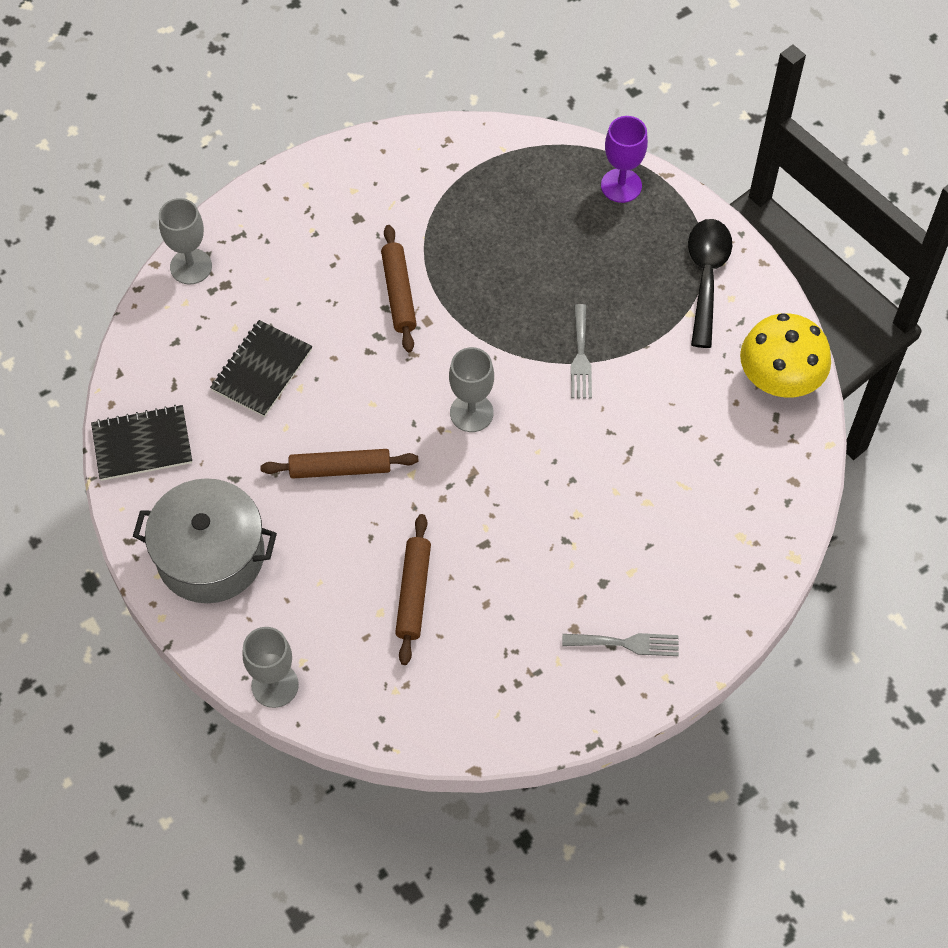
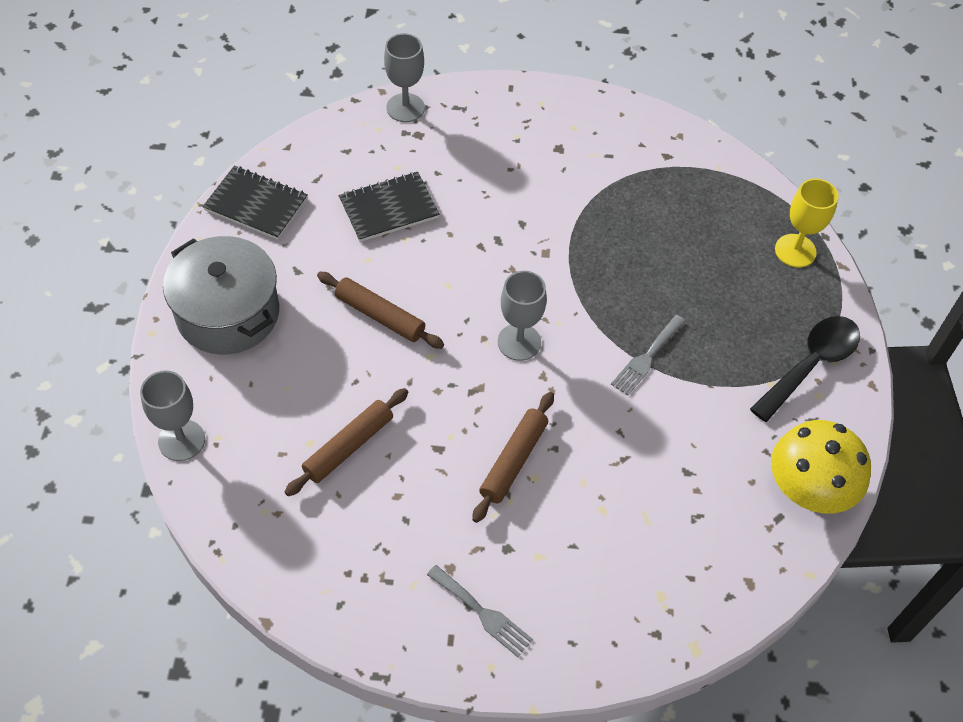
camera: 35 degrees right, 5 degrees down
(399, 293) = (542, 220): brown rolling pin -> brown rolling pin (514, 461)
(621, 185) = (795, 251): purple goblet -> yellow goblet

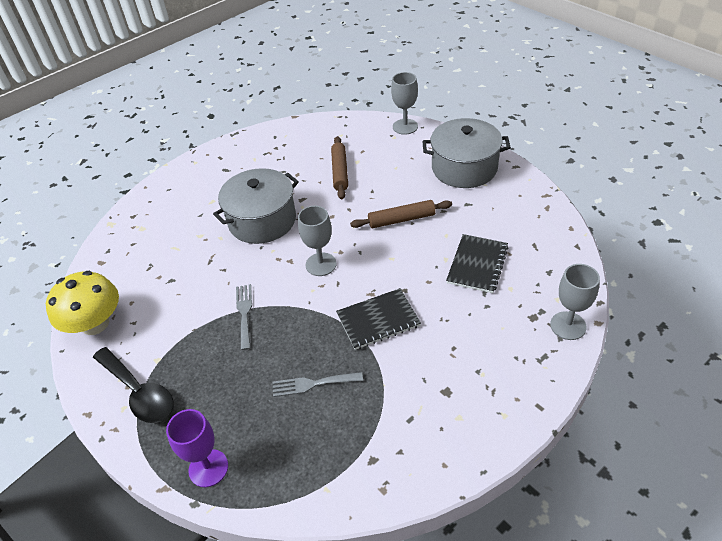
camera: 140 degrees right, 10 degrees down
(256, 204) = (536, 210): black notebook -> black notebook (378, 320)
(482, 613) = (216, 171): grey fork -> grey fork (313, 384)
(514, 461) = (262, 220): brown rolling pin -> grey pot
(795, 251) = (208, 468): yellow goblet -> purple goblet
(810, 365) = (139, 392): black spoon -> black spoon turned 45 degrees counterclockwise

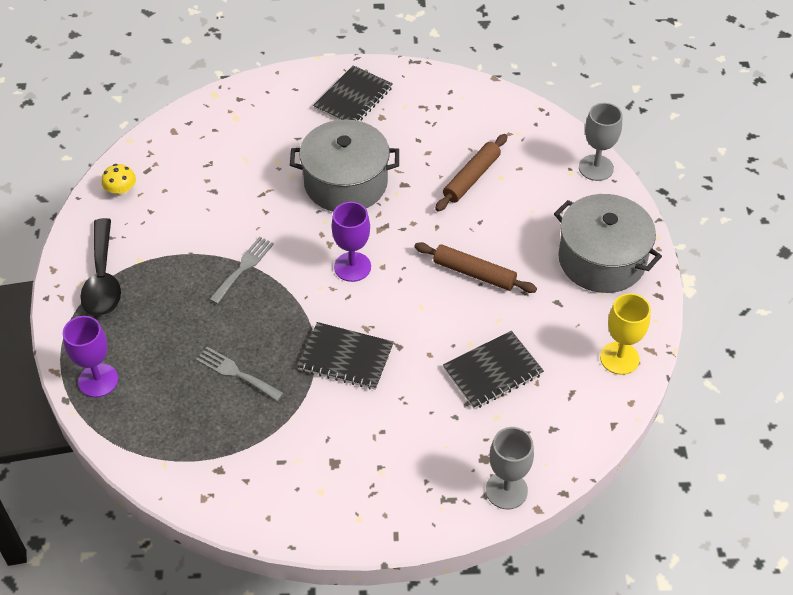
camera: 35 degrees right, 5 degrees up
(95, 324) = (121, 190): yellow mushroom -> yellow mushroom, size x0.47
(215, 173) = (353, 98): none -> black notebook
(321, 264) = (352, 267): grey goblet -> purple goblet
(536, 210) = (619, 358): none -> yellow goblet

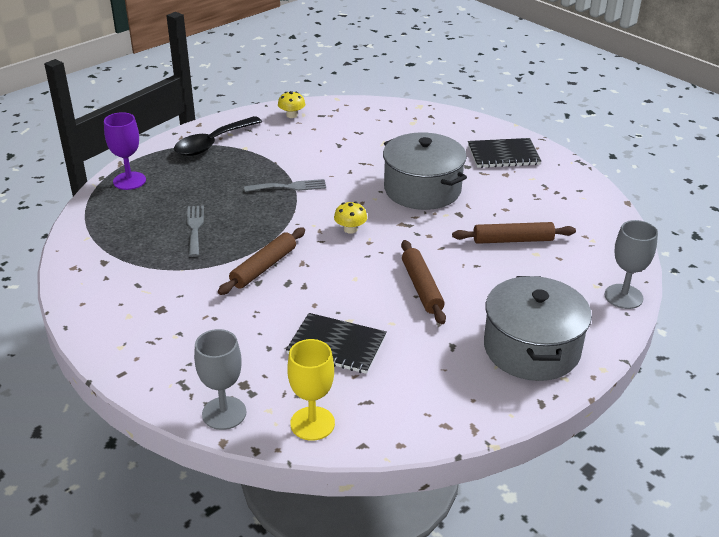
camera: 50 degrees right, 15 degrees down
(346, 358) = (263, 267): black notebook -> brown rolling pin
(352, 267) = (350, 229): purple goblet -> yellow mushroom
(619, 358) = (440, 412): yellow goblet -> yellow goblet (312, 423)

